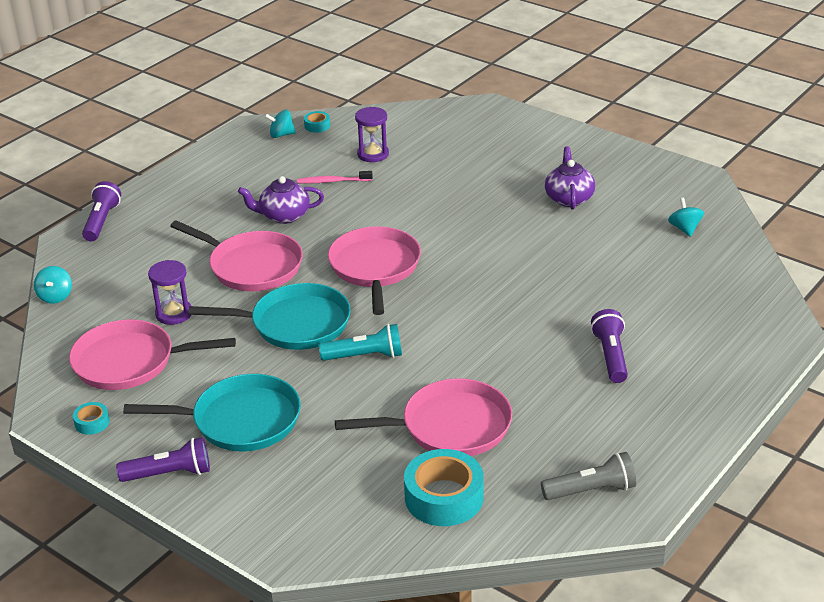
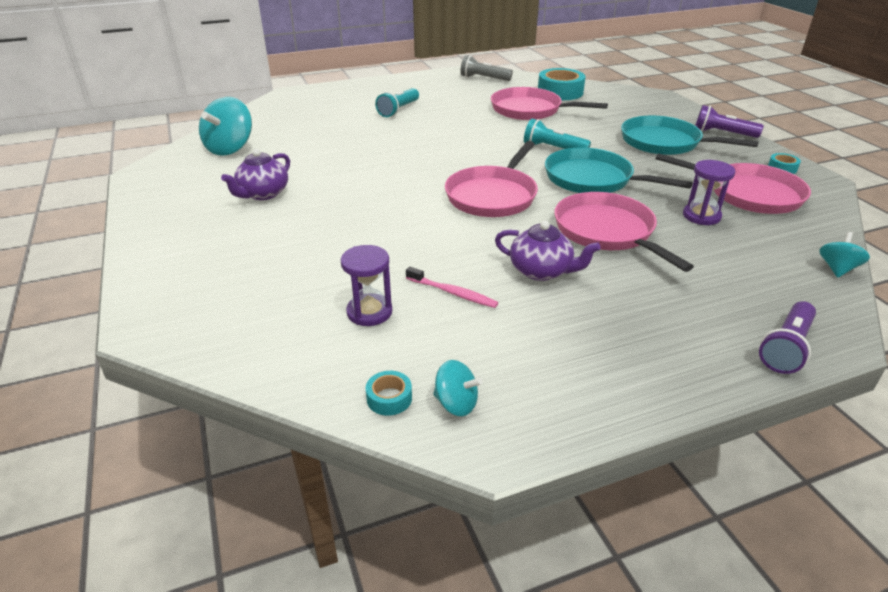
camera: 150 degrees left, 0 degrees up
(610, 356) = (398, 110): purple flashlight -> turquoise flashlight
(684, 229) = (230, 148): turquoise spinning top -> turquoise spinning top, size x1.85

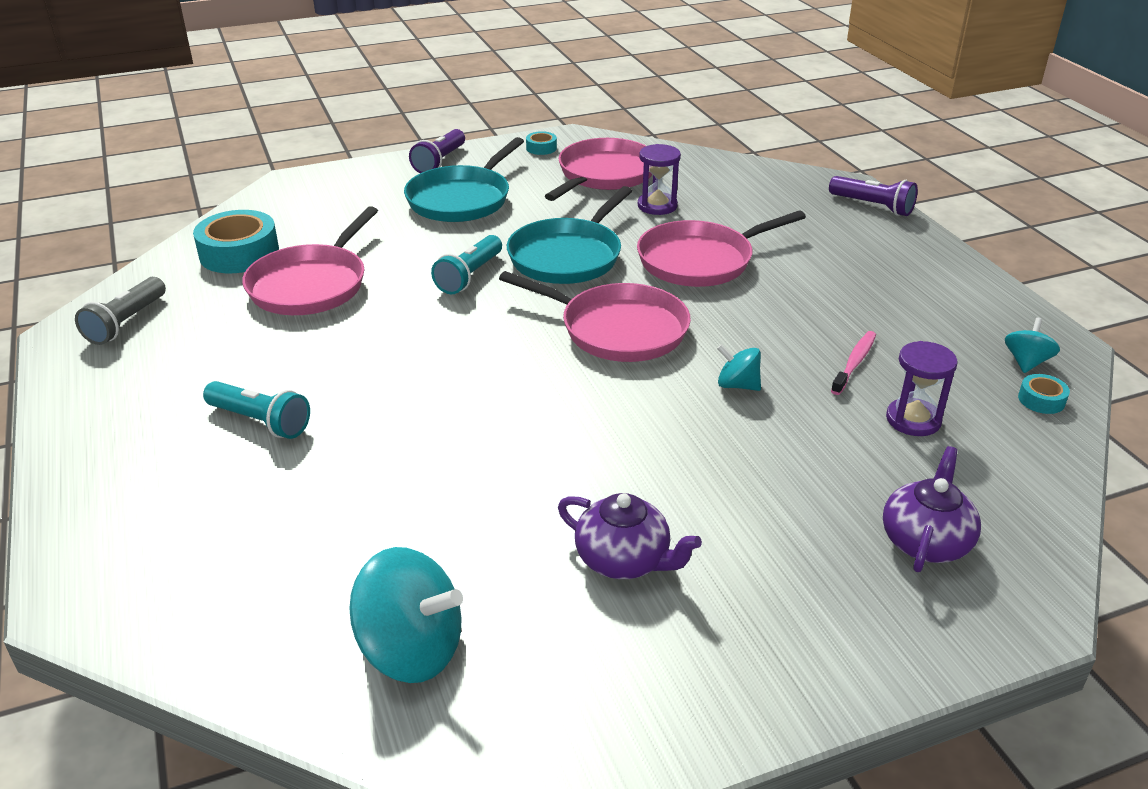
camera: 90 degrees left, 0 degrees up
(541, 271) = (793, 305): purple teapot -> purple teapot (925, 541)
(837, 269) = (746, 164): turquoise spinning top -> turquoise spinning top (737, 385)

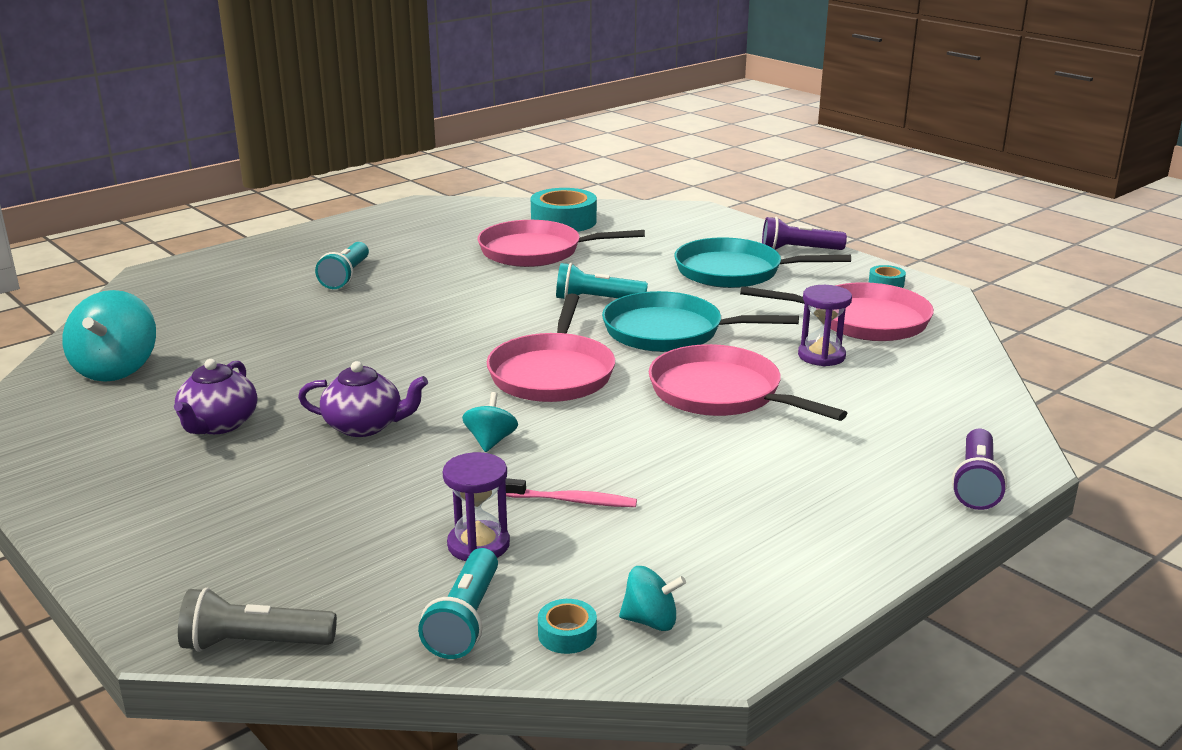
camera: 70 degrees right, 10 degrees down
(126, 323) = (444, 215): grey flashlight -> grey flashlight (254, 644)
(925, 541) = (272, 564): purple teapot -> purple teapot (365, 426)
(1021, 443) = (465, 620): none -> turquoise flashlight

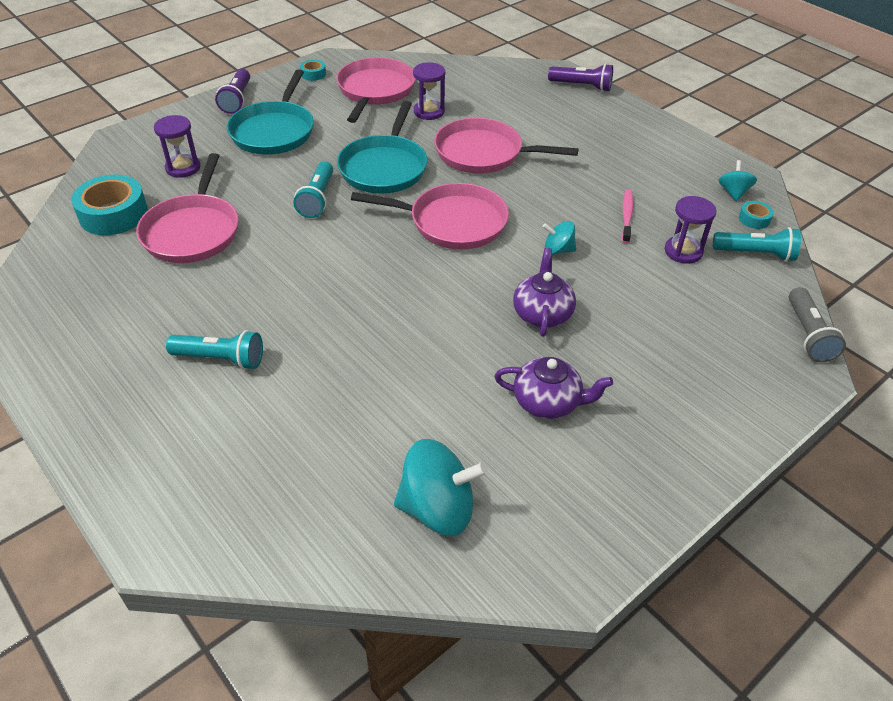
camera: 90 degrees left, 20 degrees up
(647, 239) = (183, 168): none -> purple hourglass
(720, 393) = (483, 153): pink pan -> pink pan turned 60 degrees clockwise

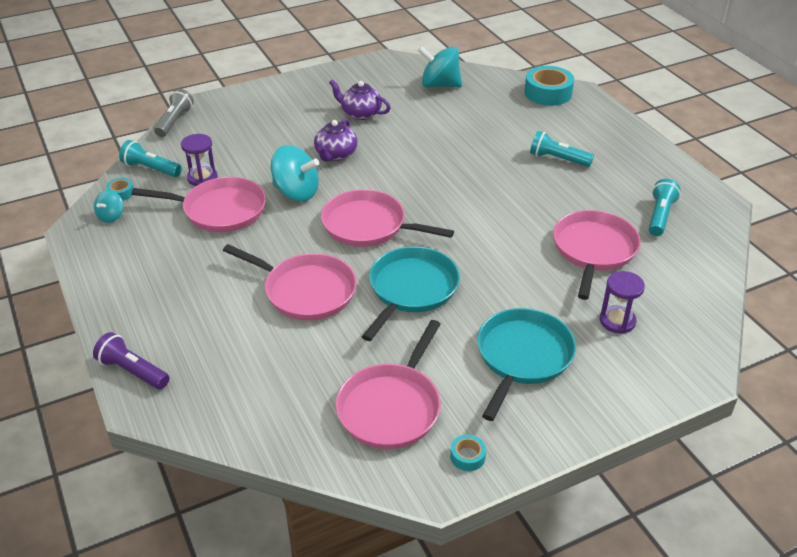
camera: 165 degrees left, 5 degrees down
(113, 214) = (670, 277): turquoise tape -> turquoise tape (548, 93)
(237, 100) = (570, 420): purple flashlight -> none
(317, 199) = (482, 265): turquoise flashlight -> turquoise flashlight (659, 216)
(429, 112) = (338, 359): purple hourglass -> none
(558, 250) = (296, 192): turquoise spinning top -> turquoise spinning top, size x1.85
(627, 216) = (220, 210): pink toothbrush -> pink pan

